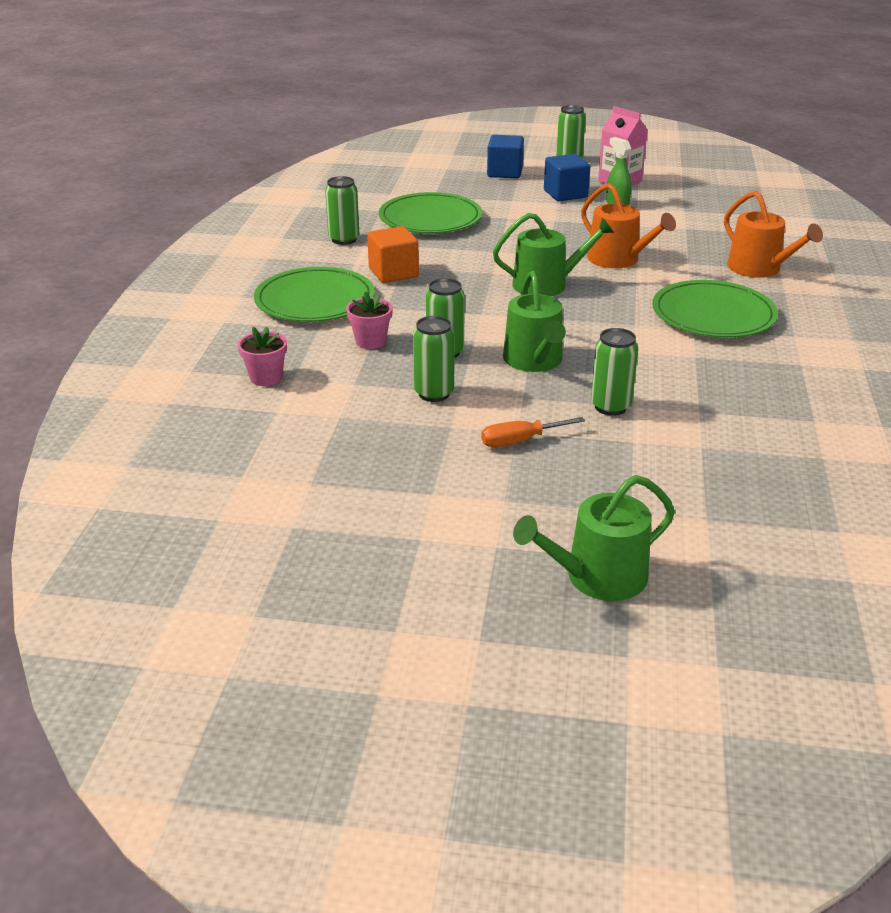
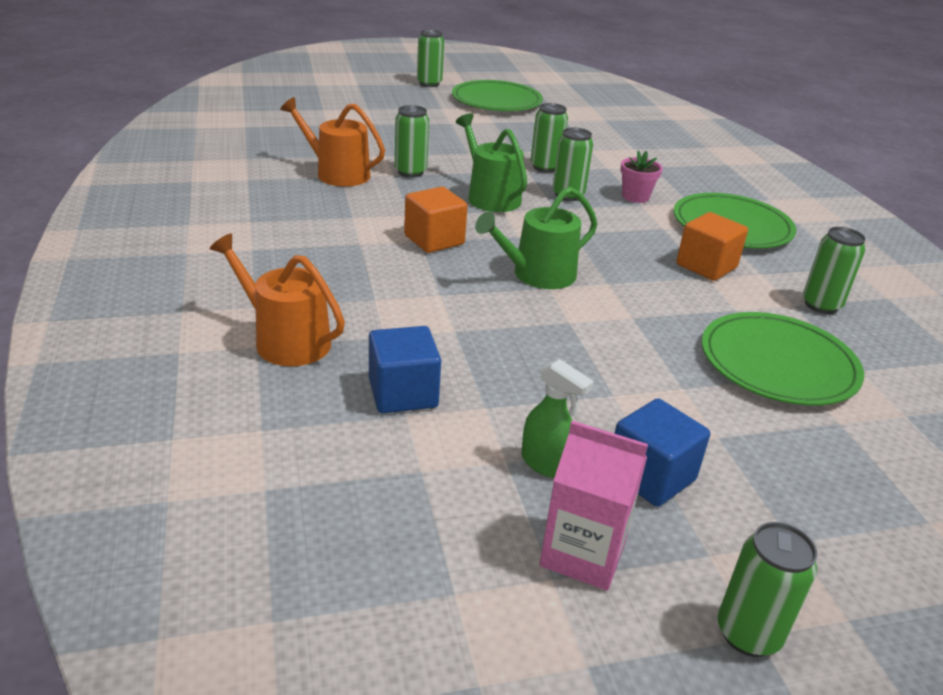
camera: 155 degrees right, 0 degrees up
(266, 378) = (671, 165): pink flower pot -> none
(474, 638) = (429, 84): none -> green can
(505, 172) = (818, 533): blue cube -> blue cube (403, 393)
(520, 441) = (462, 148): orange screwdriver -> none
(597, 577) = (382, 102): green watering can -> none
(618, 260) = (477, 326): orange watering can -> orange watering can (337, 173)
(621, 323) = (434, 240): none -> orange cube
(713, 315) = (340, 262): green plate -> green plate (496, 101)

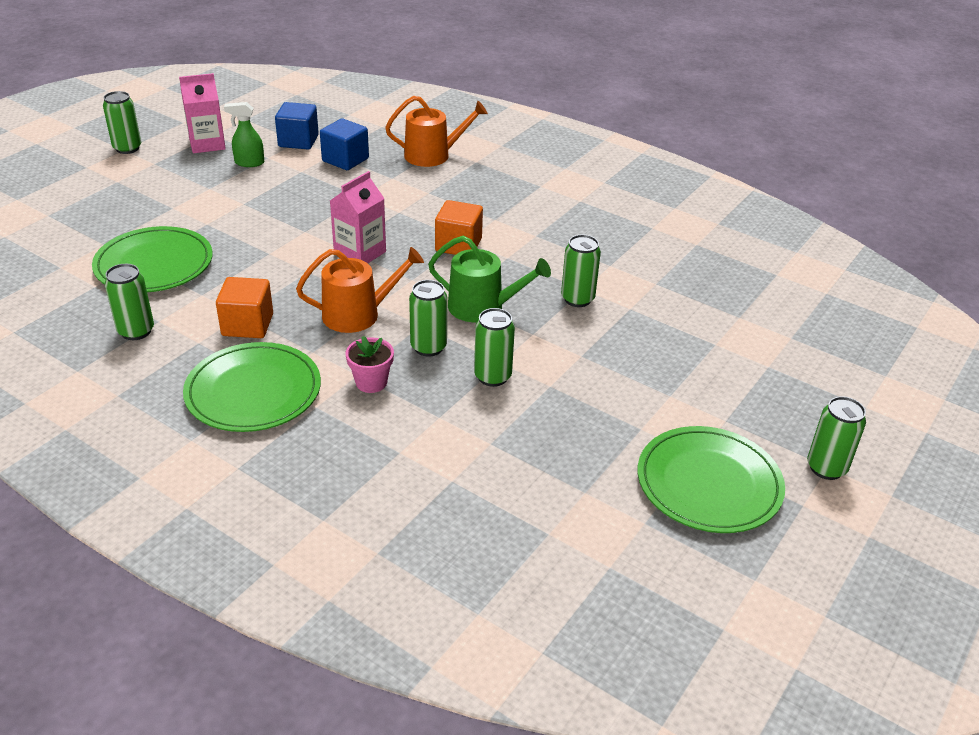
camera: 140 degrees right, 5 degrees up
(337, 173) = (617, 265): orange watering can -> orange watering can (358, 314)
(537, 275) = (360, 253): green watering can -> pink carton
(651, 476) = (197, 178): blue cube -> blue cube (298, 141)

